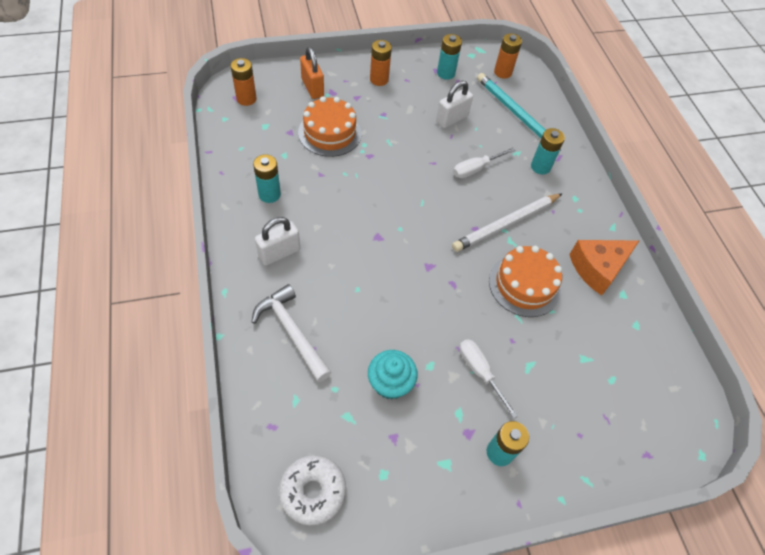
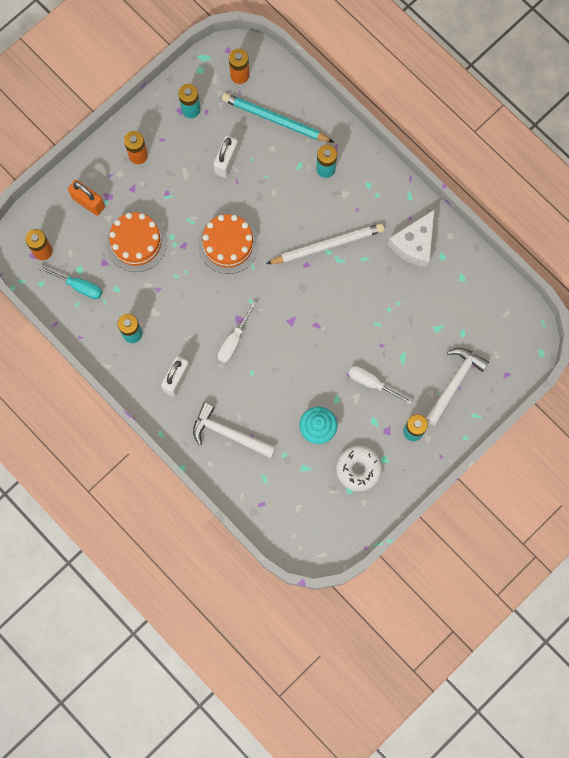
camera: 25 degrees left, 20 degrees up
(254, 136) = (79, 286): none -> turquoise screwdriver
(313, 491) = (313, 526): white donut -> white donut (358, 469)
(476, 169) = (275, 205): white screwdriver -> white screwdriver (234, 341)
(506, 224) = (327, 245): white pencil -> white pencil turned 135 degrees counterclockwise
(524, 285) = (368, 293): orange cake -> orange cake (228, 244)
(577, 427) = (454, 383): none -> white hammer
(598, 268) = (414, 244): orange cheese -> white cheese

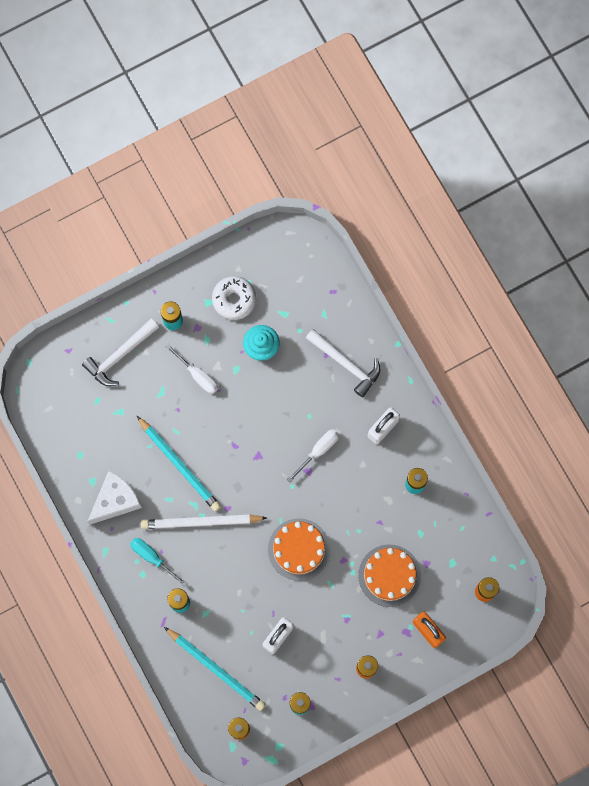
camera: 165 degrees left, 0 degrees up
(79, 286) = (456, 545): turquoise screwdriver -> turquoise screwdriver (152, 557)
(364, 293) = (179, 465): none -> turquoise pencil

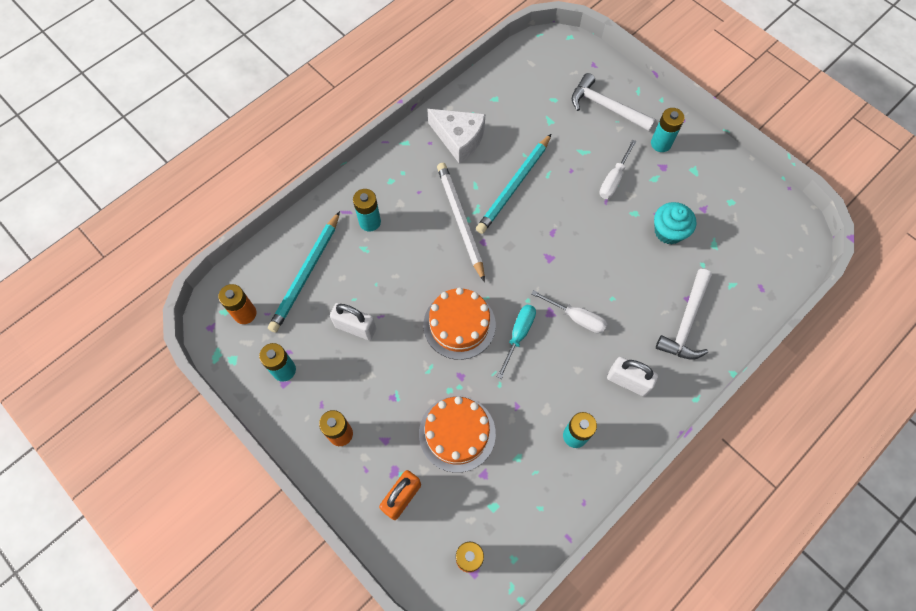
camera: 75 degrees right, 10 degrees down
(152, 557) = (410, 185): turquoise screwdriver -> turquoise screwdriver (518, 335)
(234, 299) = (708, 193): white donut -> none

